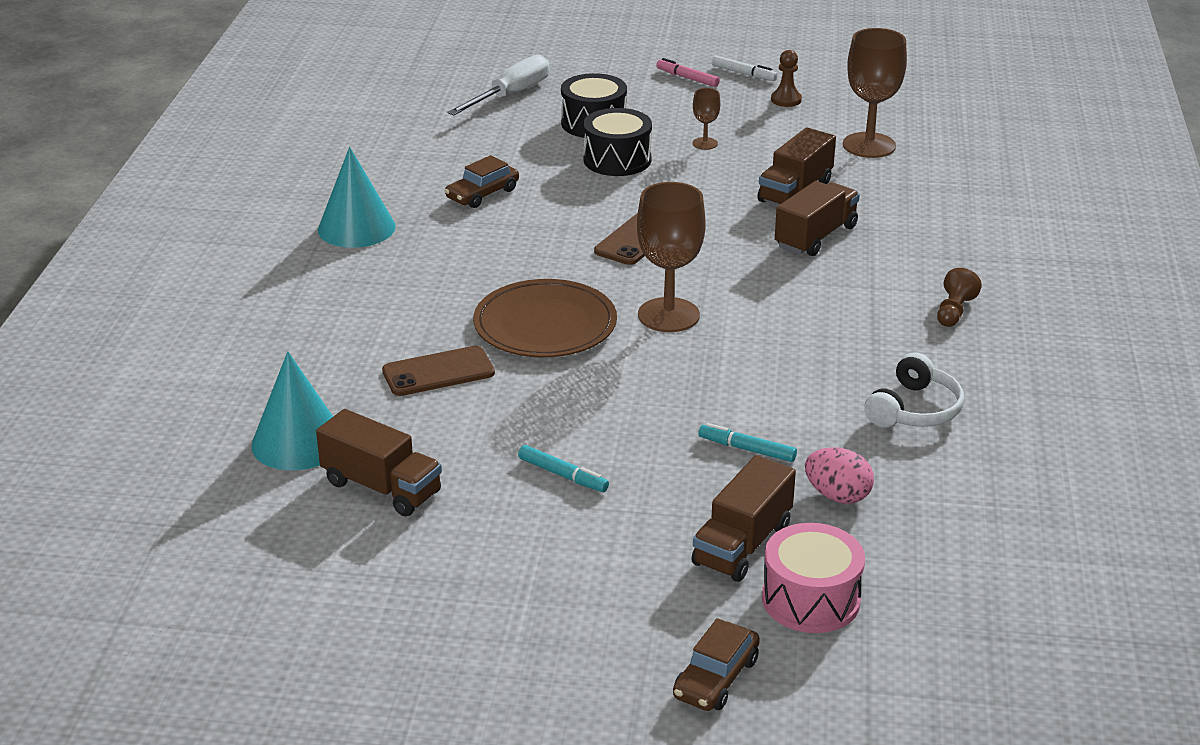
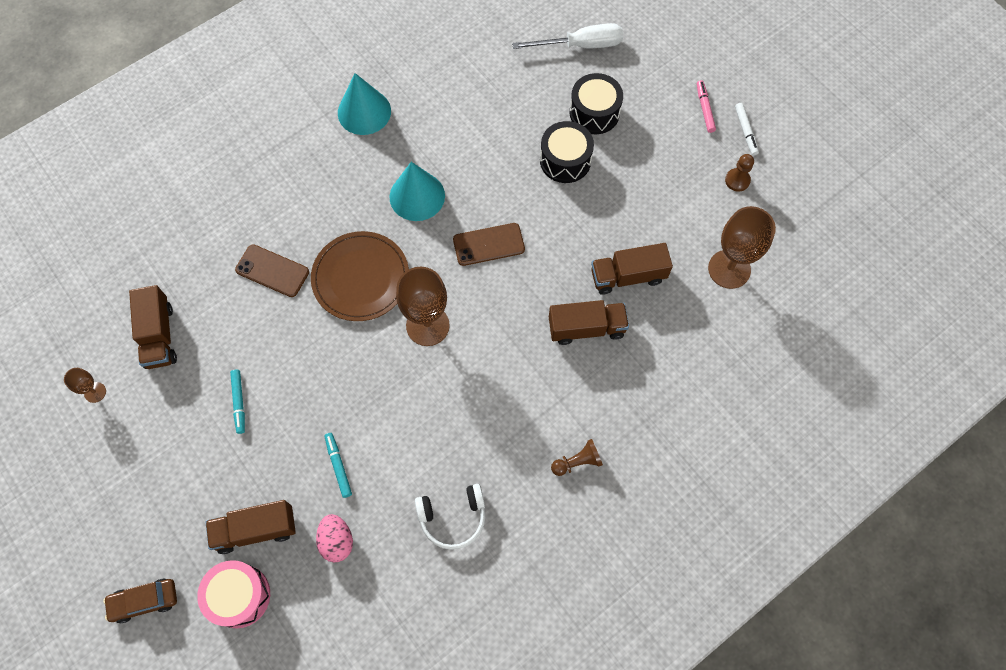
camera: 45 degrees right, 35 degrees up
(298, 442) = (161, 268): turquoise cone -> turquoise cone (417, 196)
(482, 194) = (458, 133): brown car -> none
(705, 143) = (633, 185): brown goblet -> brown goblet (95, 392)

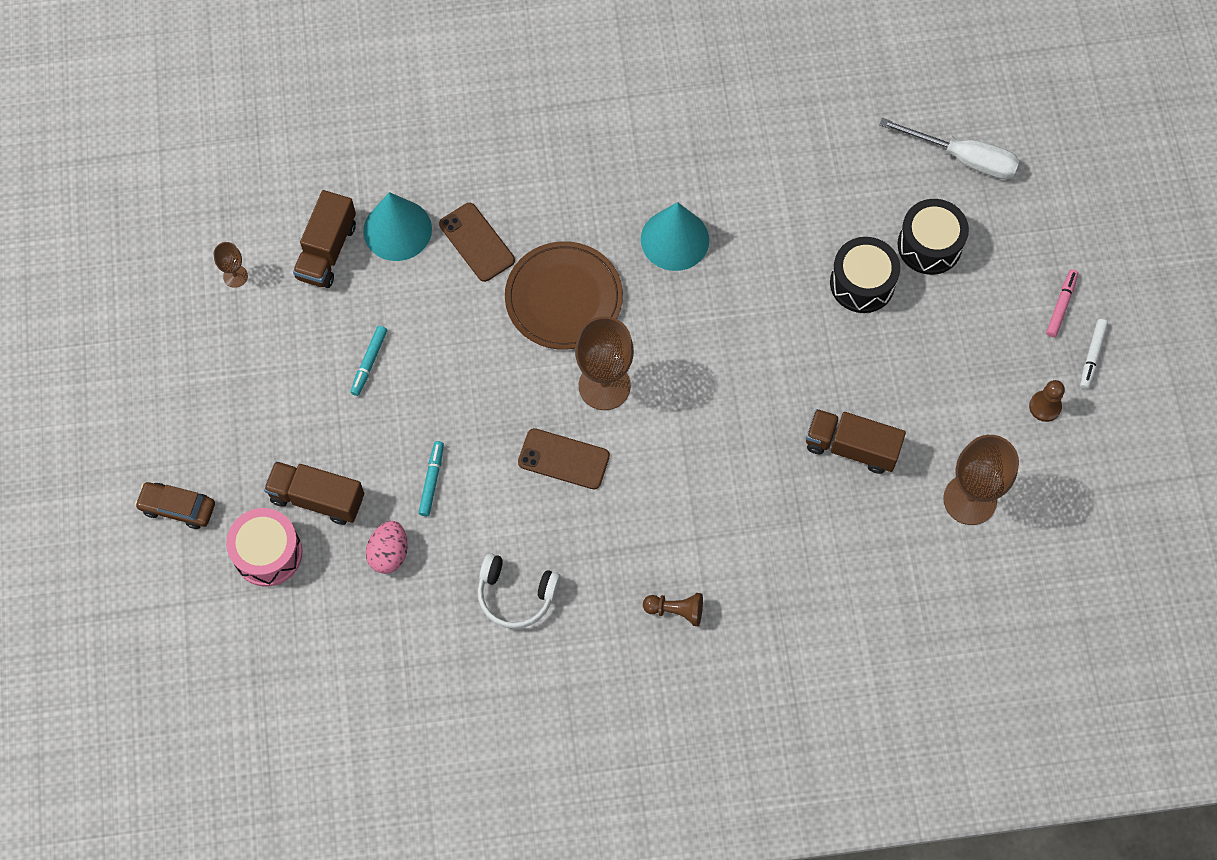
camera: 30 degrees right, 0 degrees up
(364, 112) = (672, 114): turquoise cone -> turquoise cone (397, 230)
(488, 244) = (720, 333): brown phone -> brown phone (563, 459)
(586, 328) = (771, 479): brown truck -> none

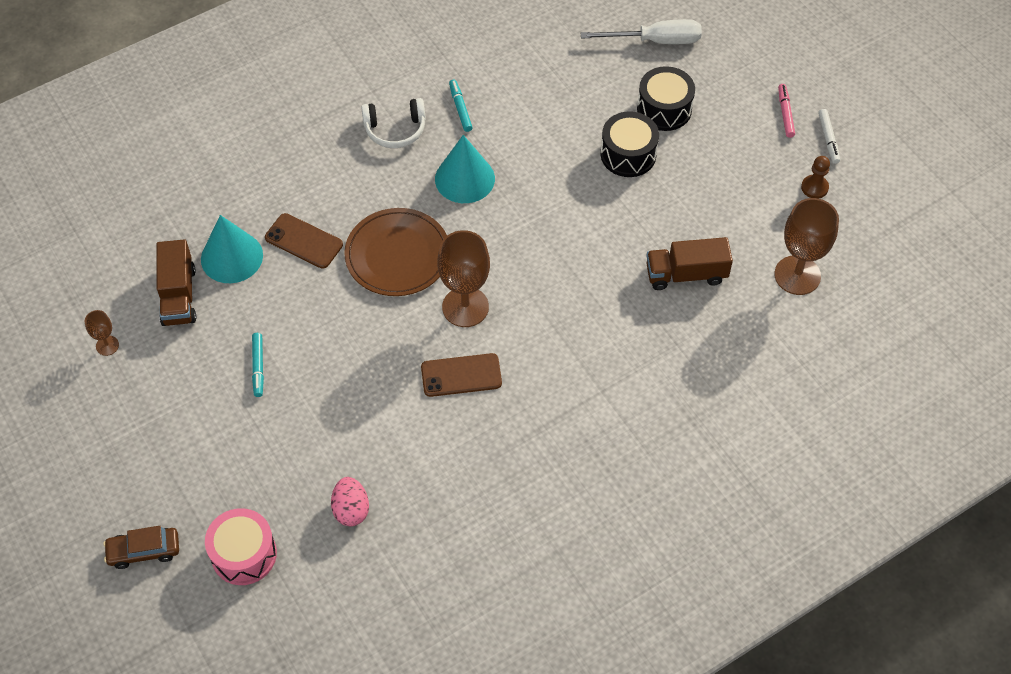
camera: 25 degrees left, 10 degrees down
(317, 498) = (266, 492): brown truck -> none
(432, 480) = (358, 437): turquoise marker -> turquoise marker (460, 108)
(516, 594) = (476, 496): white headphones -> white headphones (395, 129)
(676, 610) = (615, 453): brown pawn -> none

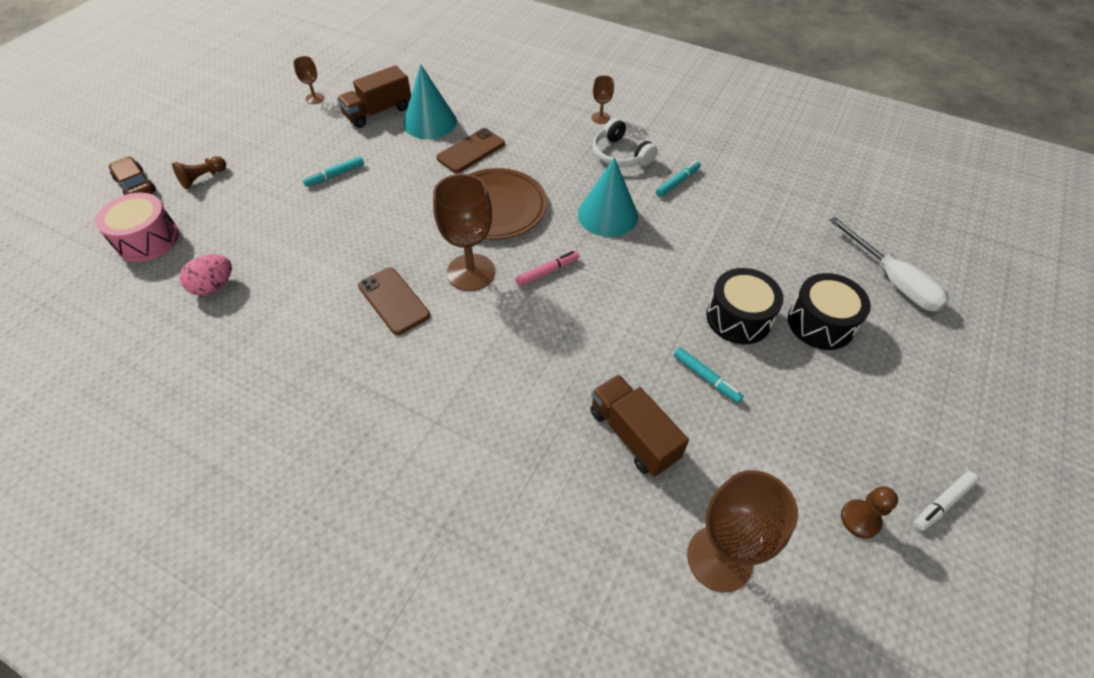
camera: 60 degrees right, 5 degrees down
(177, 486) = (203, 178): none -> brown pawn
(304, 241) = (471, 151): brown phone -> brown phone turned 45 degrees clockwise
(331, 117) = (600, 118): none -> brown goblet
(667, 205) = (706, 378): none -> turquoise marker
(785, 113) = (929, 438): pink marker -> pink marker (547, 272)

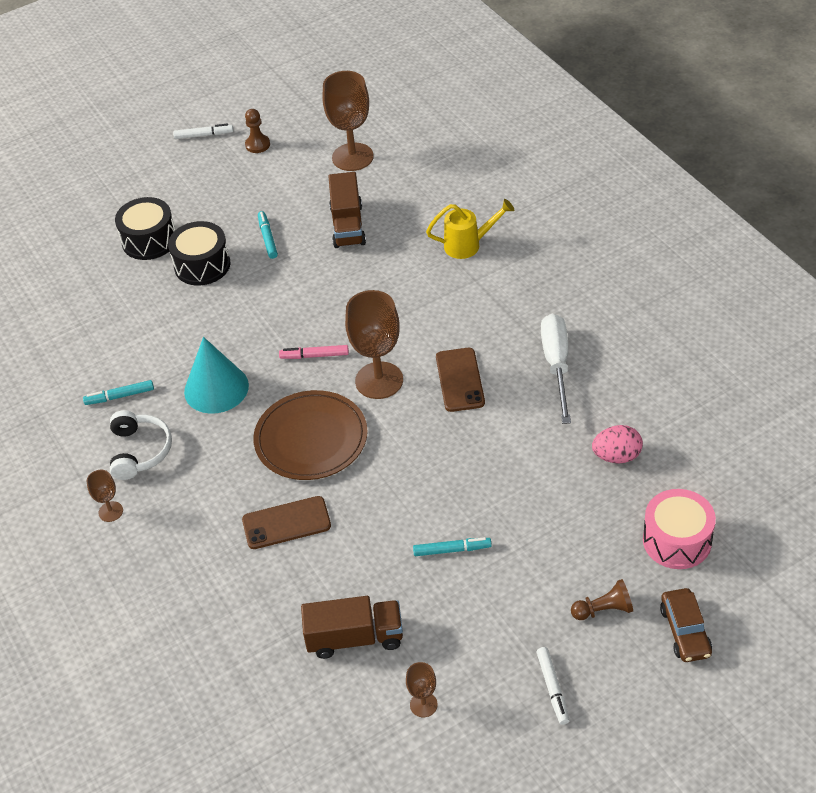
camera: 145 degrees left, 5 degrees down
(230, 129) = (553, 688): none -> white marker
(430, 122) = (303, 590): turquoise cone -> none
(468, 470) = (469, 245): none -> yellow watering can
(892, 281) = (59, 247): white screwdriver -> white screwdriver (557, 365)

